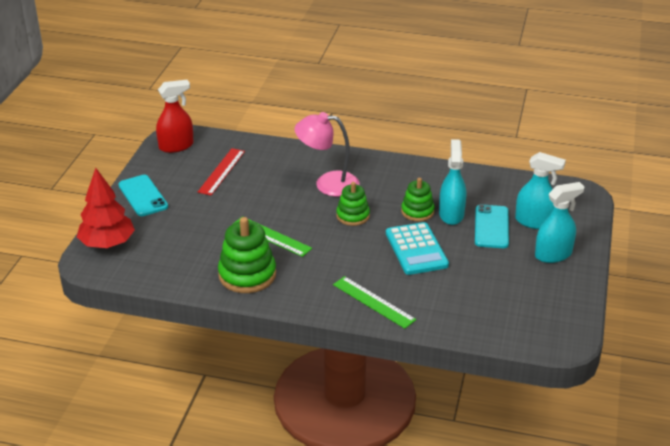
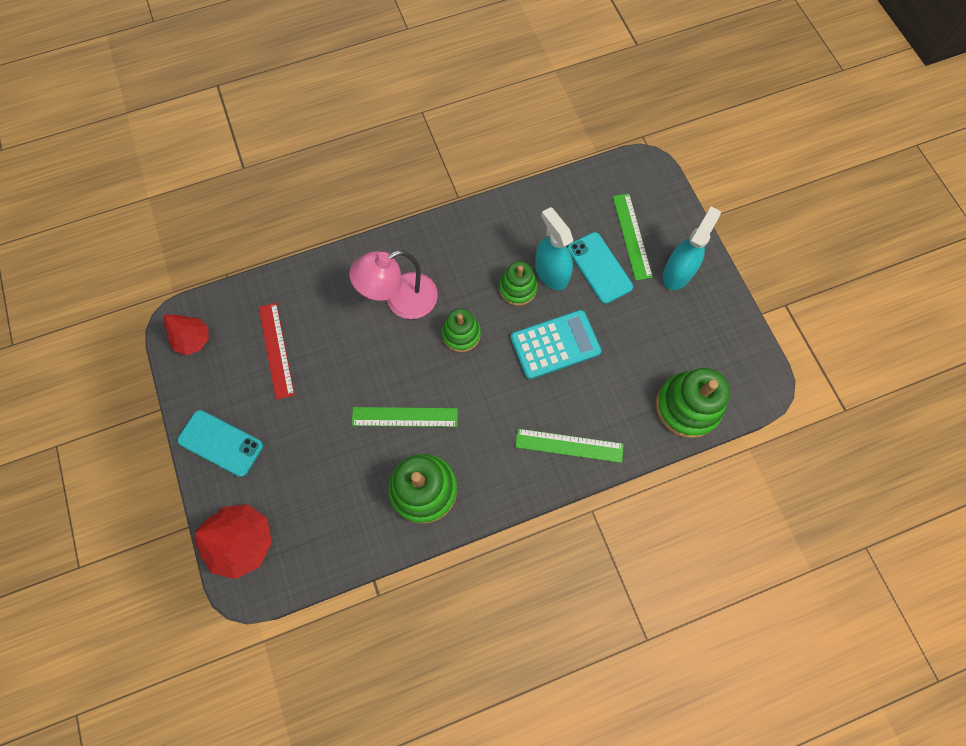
camera: 35 degrees left, 35 degrees up
(176, 146) = (193, 340): red spray bottle -> red tree
(416, 249) = (555, 345): turquoise calculator -> turquoise calculator turned 60 degrees counterclockwise
(488, 324) = (687, 406): none -> green stacking toy
(534, 222) = (631, 236): turquoise spray bottle -> green ruler

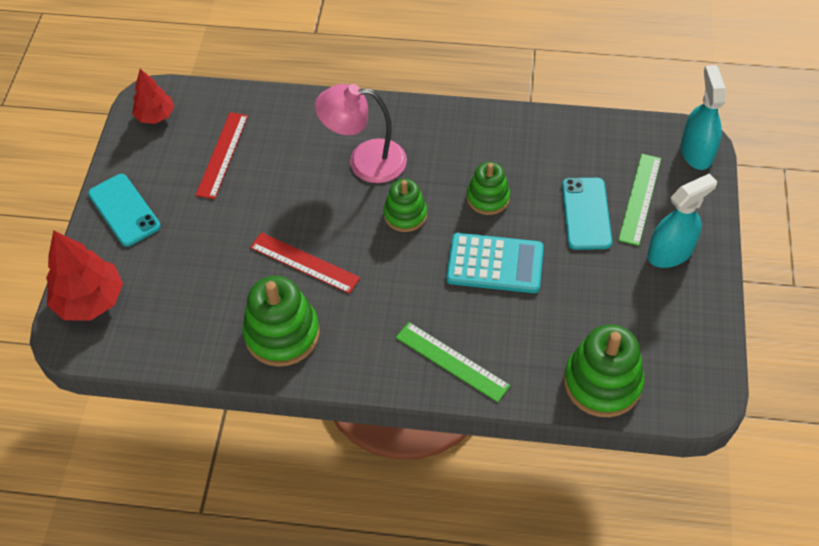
camera: 30 degrees right, 15 degrees down
(405, 417) = (304, 262): green ruler -> red ruler
(551, 272) = (532, 197): turquoise spray bottle -> turquoise spray bottle (696, 152)

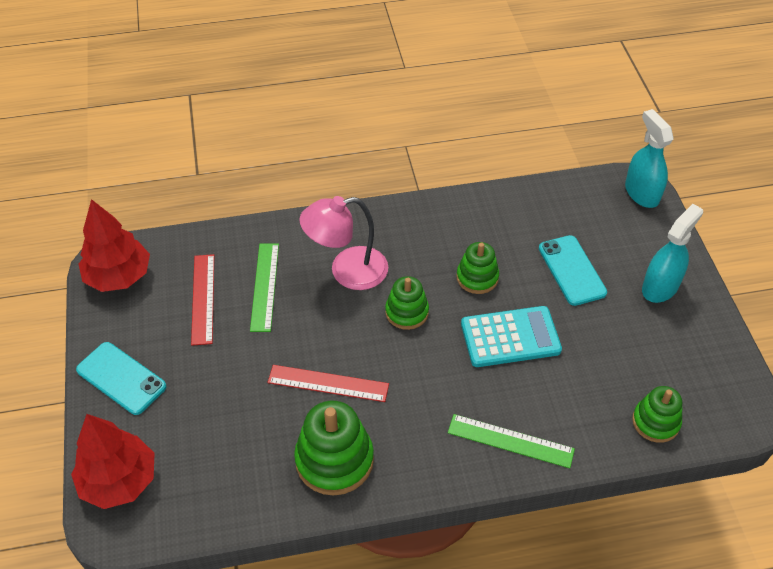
camera: 20 degrees left, 5 degrees down
(155, 116) = (118, 276): red tree -> red tree, size x1.60
(602, 382) = (655, 422): green stacking toy -> green stacking toy, size x0.62
(639, 199) = (612, 245): green ruler -> green ruler (264, 286)

